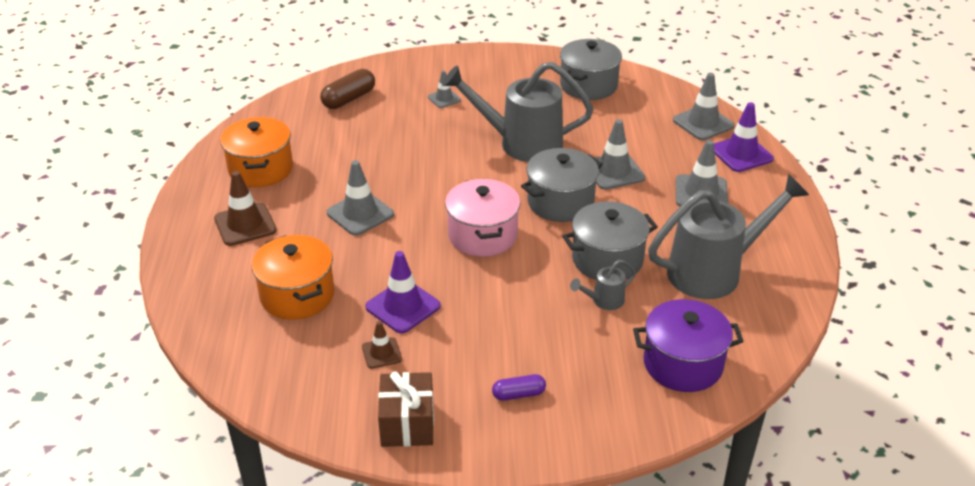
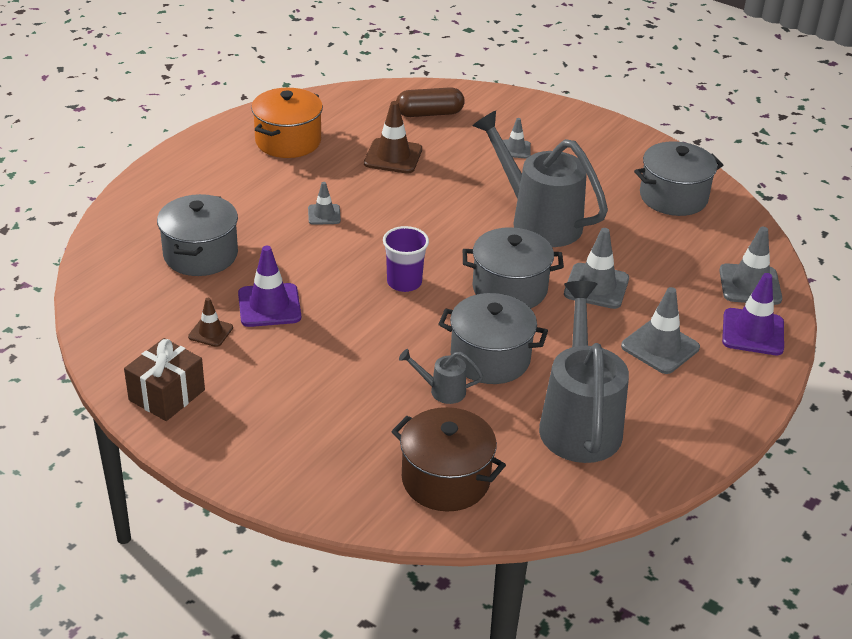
camera: 35 degrees right, 0 degrees up
(245, 224) = (225, 180): brown traffic cone -> brown traffic cone (393, 156)
(297, 295) = (201, 255): orange pot -> grey pot
(360, 214) = (324, 215): grey traffic cone -> grey traffic cone, size x0.58
(482, 235) = (404, 282): pink pot -> purple cup
(518, 394) = (277, 423): purple capsule -> none
(683, 364) = (446, 480): purple pot -> brown pot
(714, 271) = (579, 421): grey watering can -> grey watering can turned 105 degrees counterclockwise

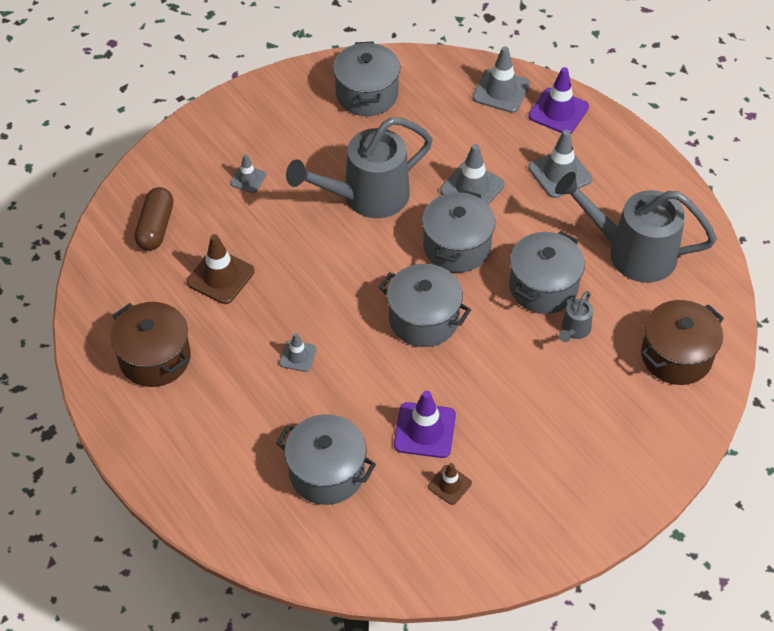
camera: 70 degrees left, 15 degrees up
(167, 395) = (527, 535): brown gift -> none
(288, 141) = (155, 358): orange pot -> brown pot
(404, 282) = (423, 319): purple cup -> grey pot

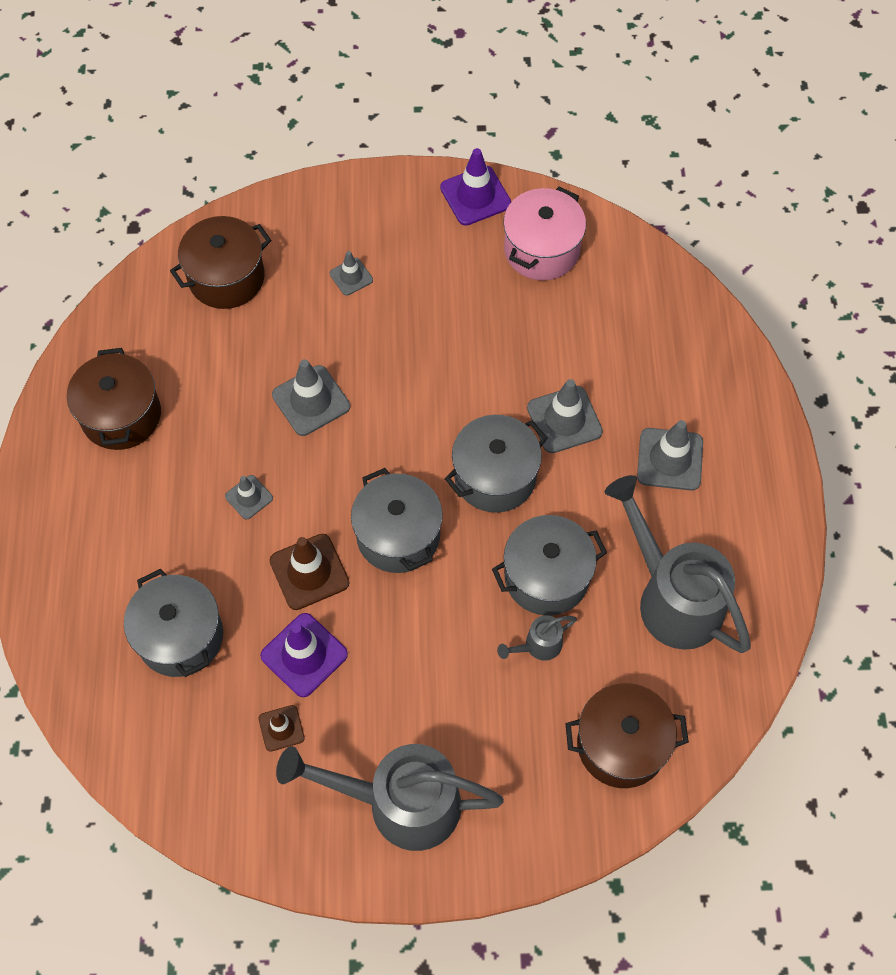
camera: 35 degrees right, 10 degrees up
(156, 227) = (226, 277): brown capsule -> brown pot
(220, 277) = (244, 367): brown traffic cone -> brown traffic cone (309, 572)
(366, 197) = (449, 366): grey watering can -> grey watering can (400, 803)
(367, 94) = (541, 250): grey pot -> pink pot
(501, 91) = (685, 326): grey traffic cone -> grey traffic cone (311, 401)
(558, 111) = (728, 386): purple traffic cone -> purple traffic cone (475, 196)

